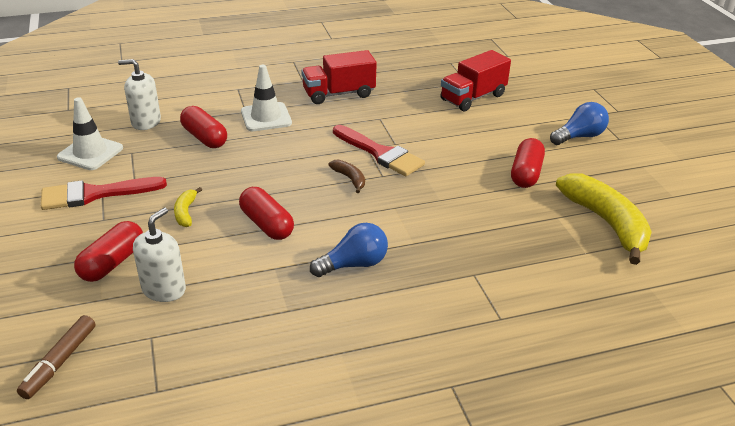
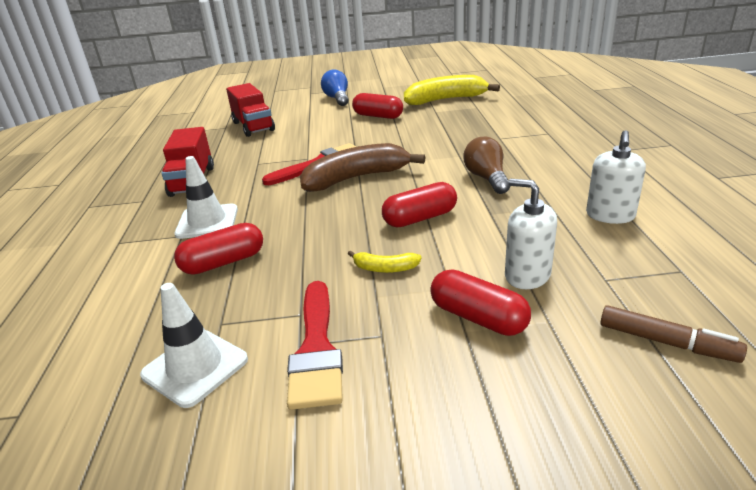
camera: 75 degrees left, 5 degrees down
(146, 122) = (143, 315): white soap dispenser -> white soap dispenser (610, 215)
(350, 179) = (356, 178): brown banana -> brown banana, size x2.23
(354, 264) = (486, 178): blue light bulb -> brown light bulb

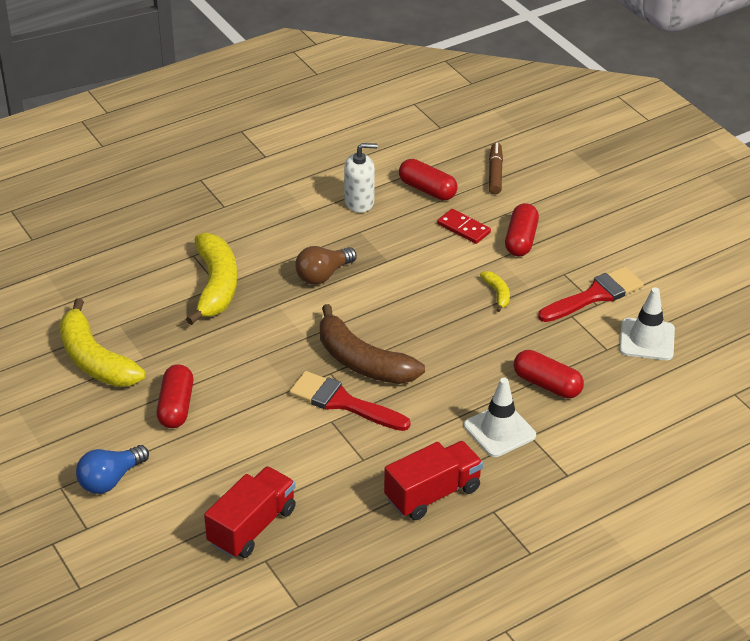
camera: 120 degrees left, 10 degrees up
(420, 218) = (417, 296): red capsule -> red capsule (427, 190)
(500, 137) = (215, 286): none -> yellow banana
(527, 275) = (463, 228): white soap dispenser -> red domino

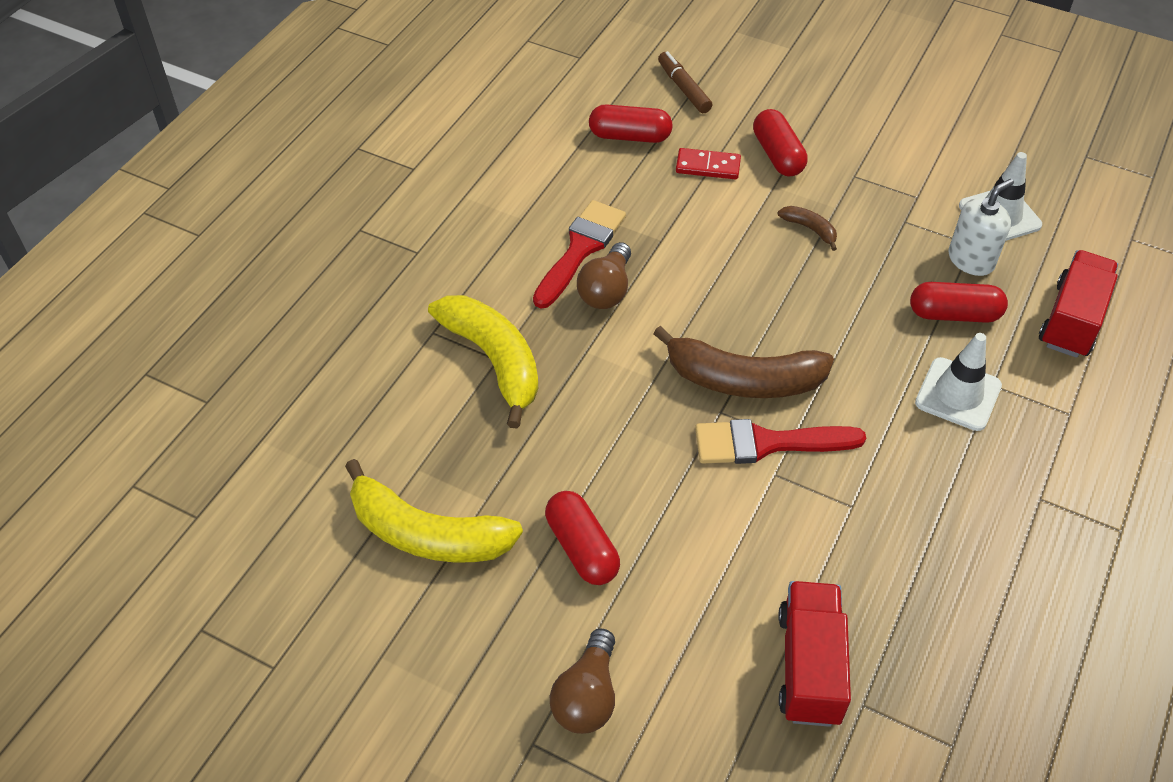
camera: 30 degrees left, 10 degrees up
(110, 480) = (587, 696): blue light bulb -> brown light bulb
(359, 202) = (569, 182): white soap dispenser -> white soap dispenser (971, 260)
(432, 494) = (962, 510): red truck -> red truck (1072, 320)
(497, 294) = (810, 229): yellow banana -> brown banana
(595, 295) = (906, 187): red brush -> red brush (580, 249)

